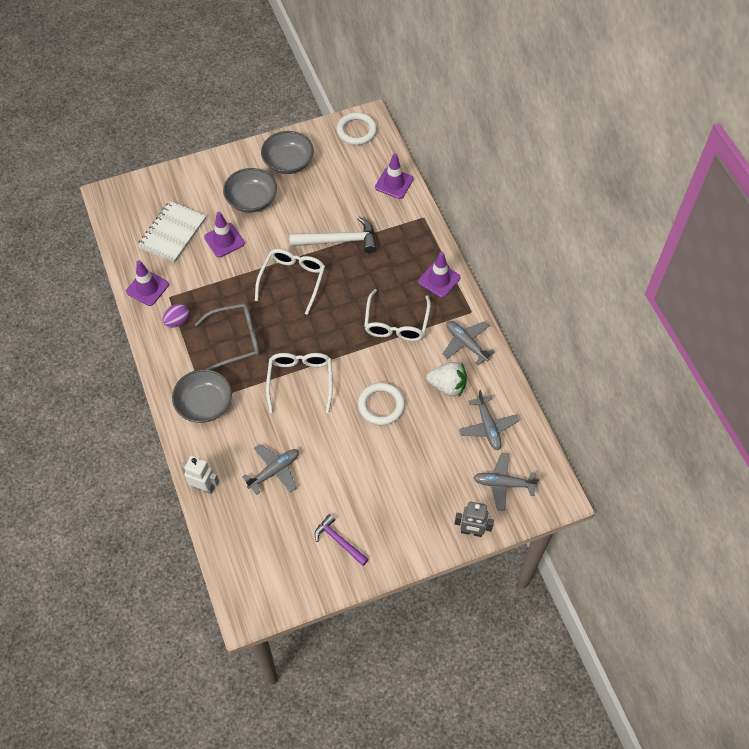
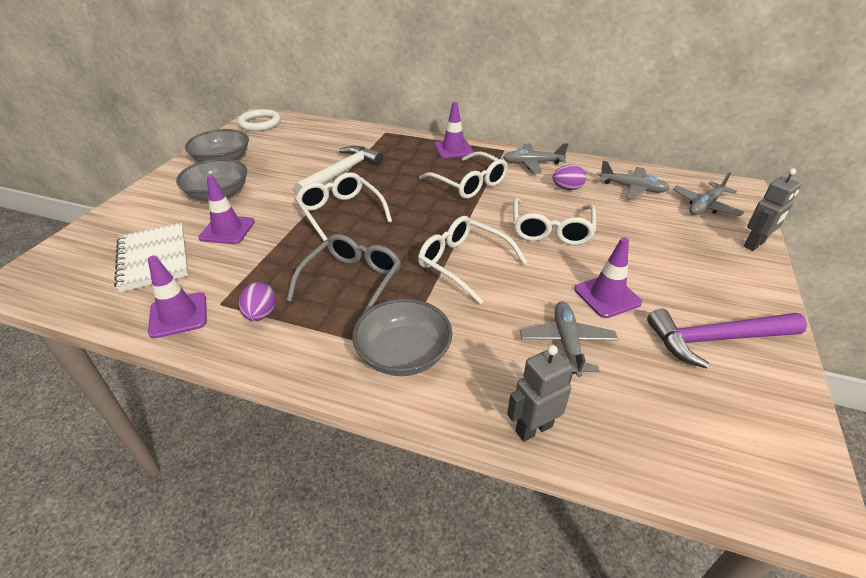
camera: 50 degrees left, 20 degrees down
(204, 487) = (533, 428): white robot -> grey robot
(339, 541) = (716, 339): purple hammer -> purple hammer, size x1.61
(381, 405) = (551, 229): white ring -> white glasses
(394, 183) = (334, 129): purple traffic cone -> purple traffic cone (607, 296)
(447, 386) = (567, 188): white strawberry -> purple egg

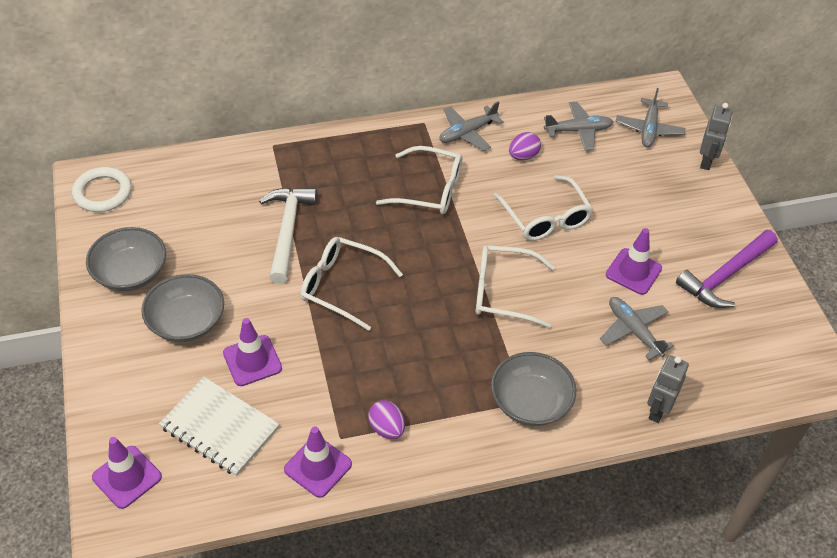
camera: 35 degrees left, 10 degrees up
(351, 282) = (429, 359): grey glasses -> none
(453, 149) = (372, 143): purple traffic cone -> purple traffic cone (127, 477)

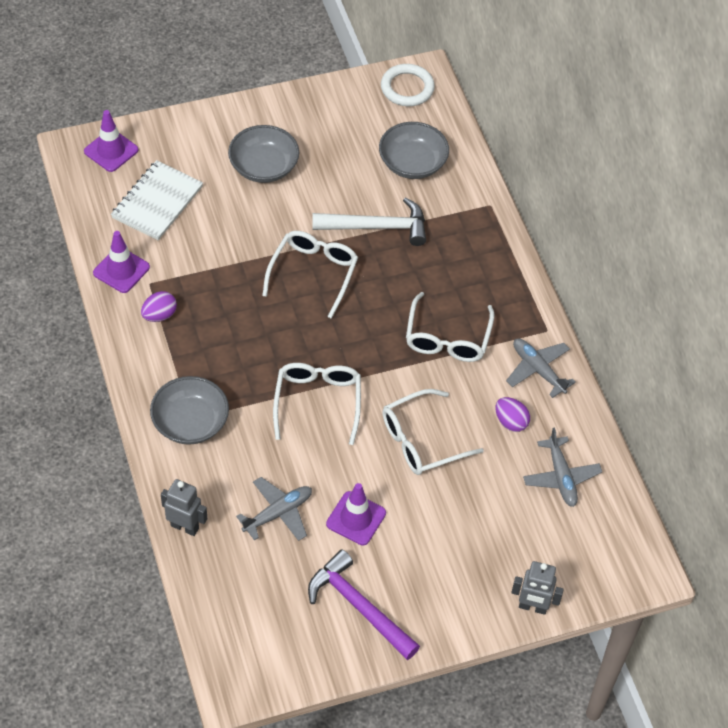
camera: 85 degrees right, 5 degrees up
(130, 273) = (314, 122): grey bowl -> grey bowl (412, 163)
(252, 361) = (225, 216): purple traffic cone -> none
(649, 129) = (577, 550): grey plane -> none

